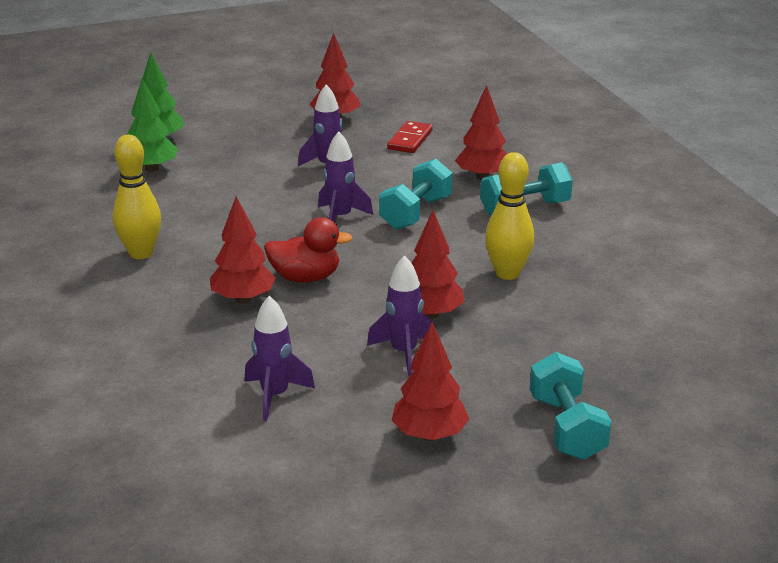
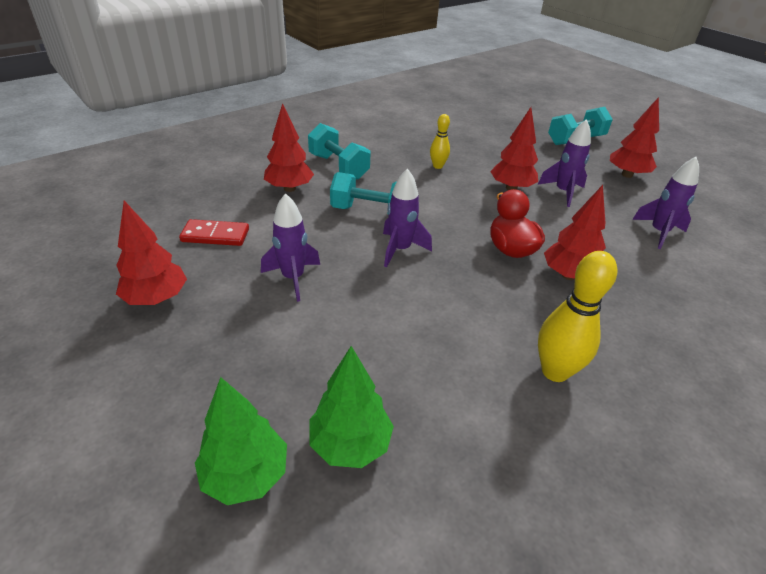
camera: 110 degrees left, 10 degrees up
(507, 273) = (438, 166): yellow bowling pin -> yellow bowling pin, size x0.58

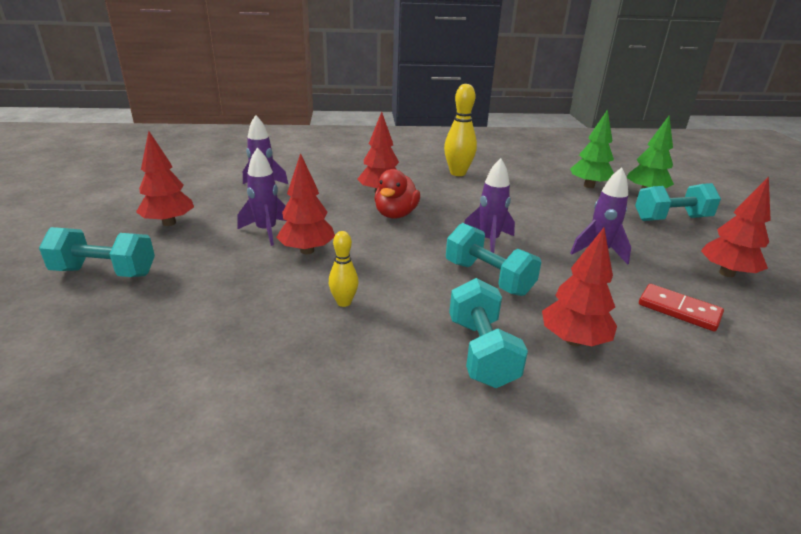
camera: 145 degrees left, 10 degrees down
(205, 393) = (671, 219): none -> turquoise dumbbell

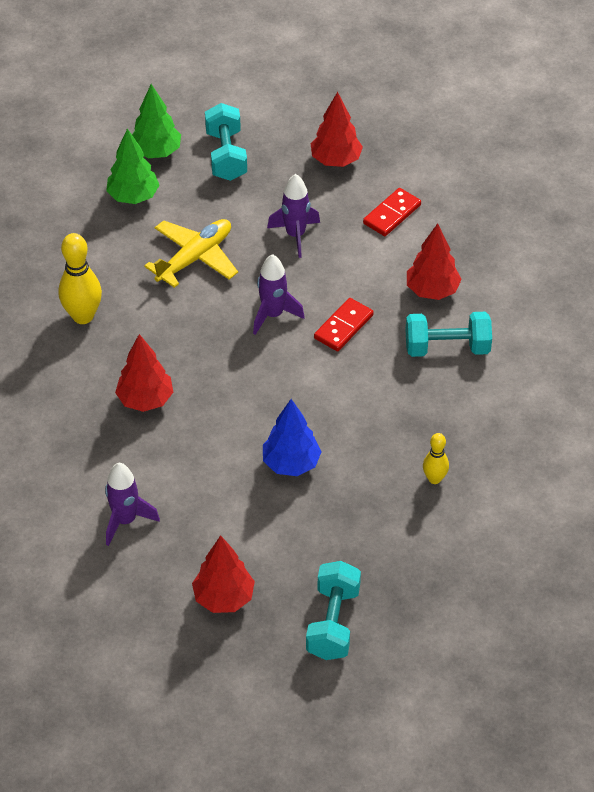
camera: 85 degrees left, 20 degrees up
(266, 231) = (247, 503): purple rocket -> none
(307, 251) = (291, 463): red tree -> blue tree
(344, 302) = (383, 431): yellow bowling pin -> yellow bowling pin (434, 479)
(396, 214) = (208, 387): red duck -> none
(488, 278) = (343, 327): turquoise dumbbell -> red domino
(538, 208) = (195, 258): none -> yellow plane

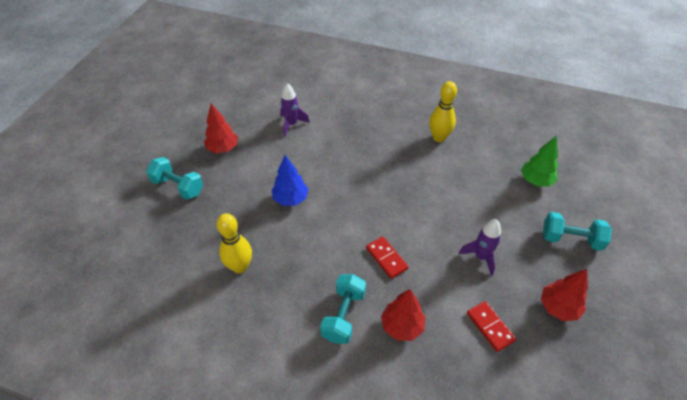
camera: 110 degrees right, 0 degrees up
(145, 400) = (367, 149): red tree -> none
(156, 152) = (578, 201): green tree -> none
(195, 258) = (472, 197): yellow plane -> none
(273, 315) = (410, 223): purple rocket -> none
(434, 479) = (240, 266): yellow bowling pin -> yellow bowling pin, size x1.73

